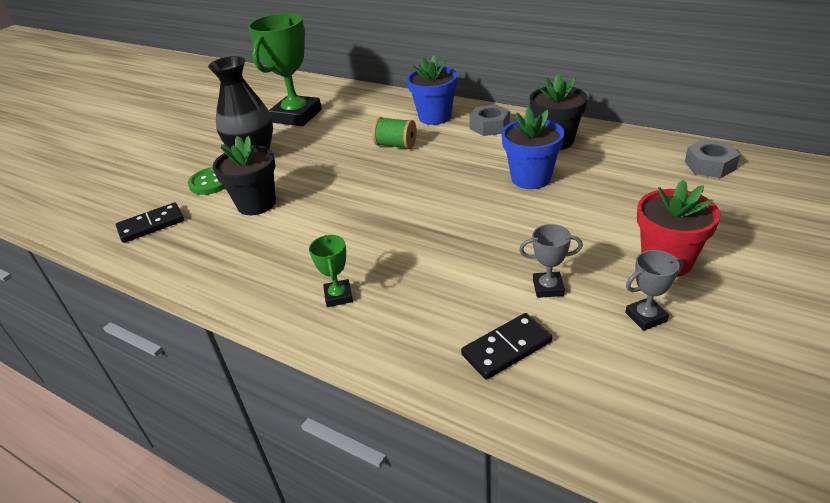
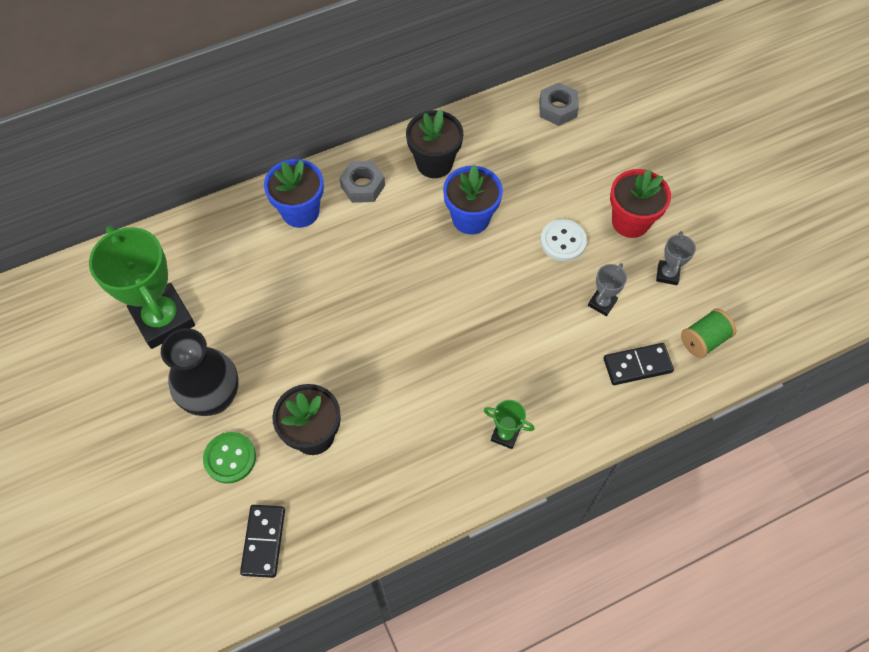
camera: 60 degrees left, 25 degrees up
(396, 145) = (321, 272): green spool -> green spool (704, 340)
(506, 348) = (637, 365): black domino -> black domino turned 75 degrees clockwise
(580, 232) = (563, 241): none -> white button

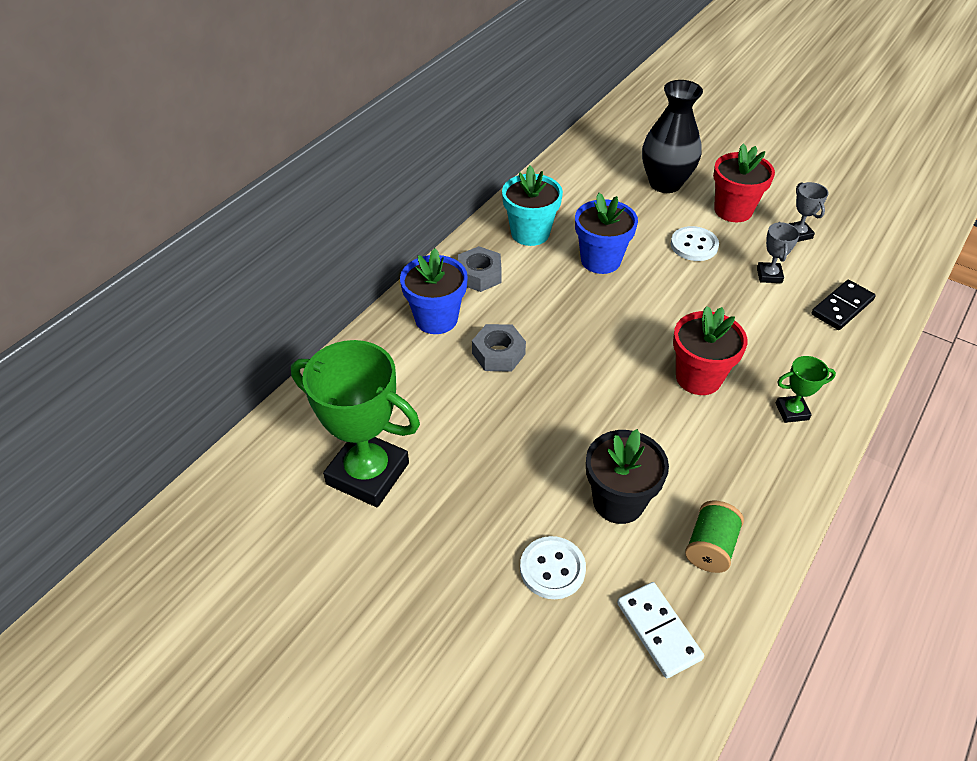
camera: 30 degrees left, 15 degrees down
(213, 398) = (485, 520): black vase -> black vase (665, 183)
(230, 458) = (552, 569): green button -> white button
(263, 541) = (658, 631): black domino -> white domino
(434, 163) = (530, 233): black flower pot -> turquoise flower pot
(457, 367) = (698, 378): none -> red flower pot
(557, 109) = (599, 158): grey nut -> grey nut (498, 354)
(704, 340) = (871, 267): green spool -> green spool (710, 547)

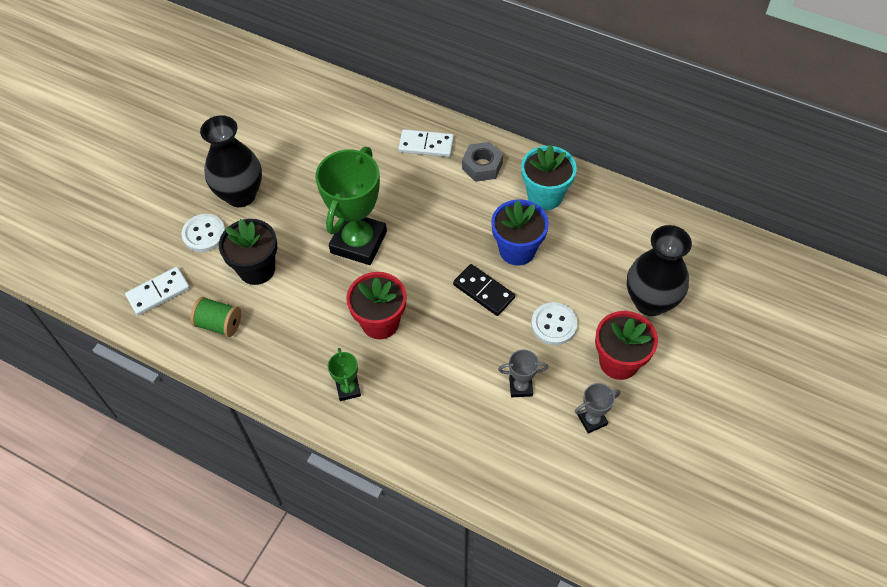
camera: 85 degrees right, 10 degrees up
(368, 473) = (277, 129): green trophy -> green trophy (358, 242)
(436, 319) = (426, 145): blue flower pot -> white domino
(485, 520) = (240, 195): none -> black vase
(498, 354) = (393, 187): grey nut -> none
(842, 307) = (484, 447): black domino -> black domino (483, 291)

